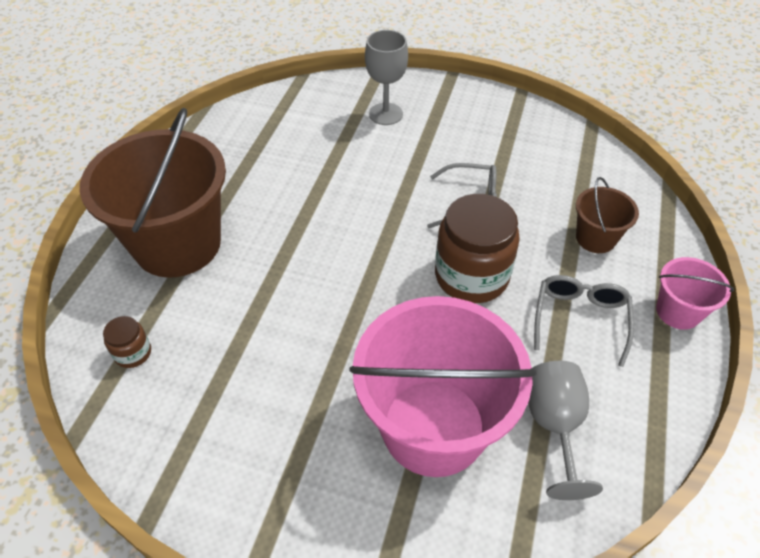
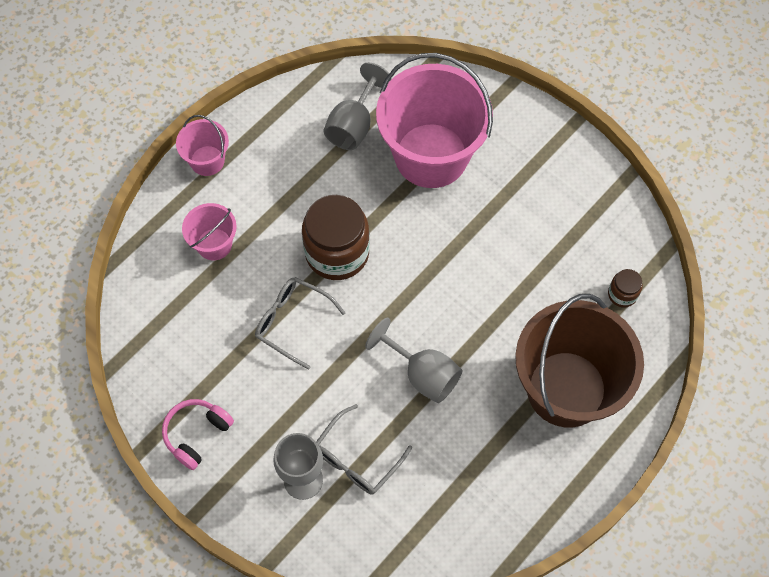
camera: 155 degrees left, 15 degrees up
(325, 209) = (422, 374): none -> grey goblet
(488, 112) = (196, 434): none -> pink headphones
(580, 319) = (281, 185): grey glasses -> grey glasses (356, 459)
(595, 238) = (214, 244): brown bucket -> pink bucket

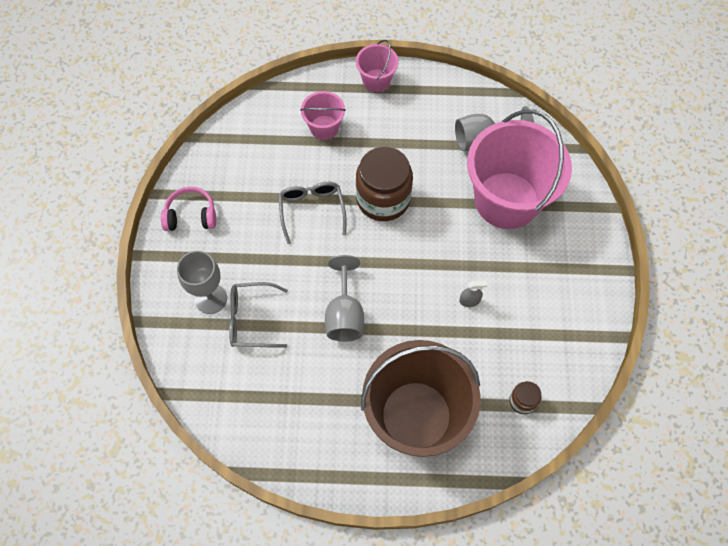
camera: 50 degrees right, 0 degrees up
(499, 262) = (469, 301): none -> grey spray bottle

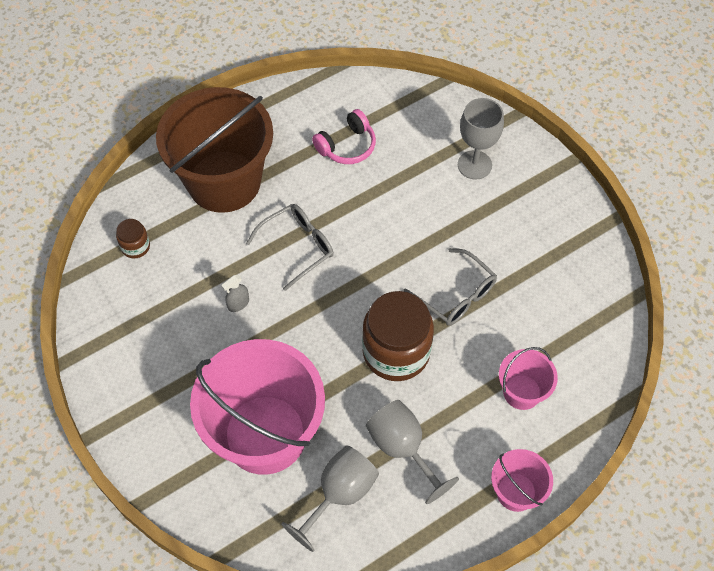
camera: 145 degrees right, 5 degrees down
(191, 215) = (562, 220): pink headphones -> pink headphones (347, 146)
(251, 319) = (425, 170): grey glasses -> grey glasses (298, 247)
(344, 314) = (346, 222): grey goblet -> grey goblet (403, 448)

